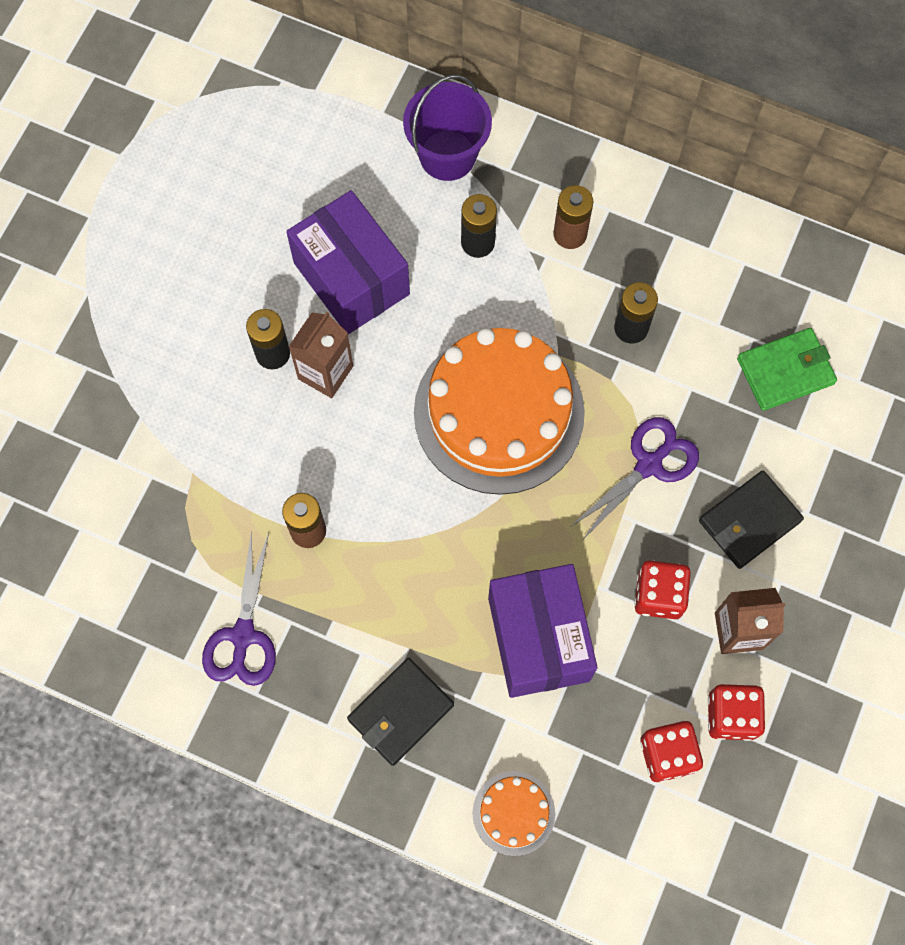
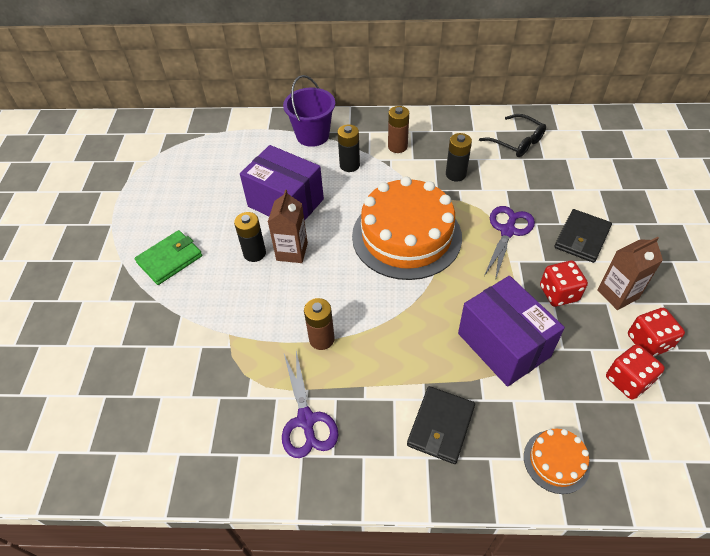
camera: 20 degrees left, 20 degrees down
(763, 301) = (516, 142): none -> black glasses
(785, 371) = (549, 166): green wallet -> green wallet (170, 259)

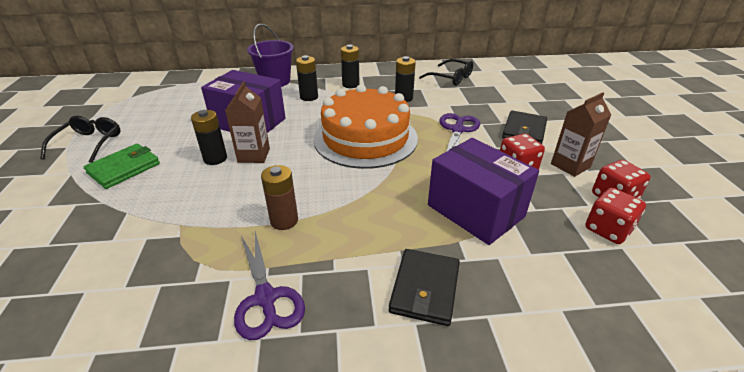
camera: 10 degrees left, 15 degrees down
(131, 222) = (89, 144): none -> black glasses
(397, 146) = (350, 84): brown battery -> black battery
(556, 461) = (563, 311): orange cake -> none

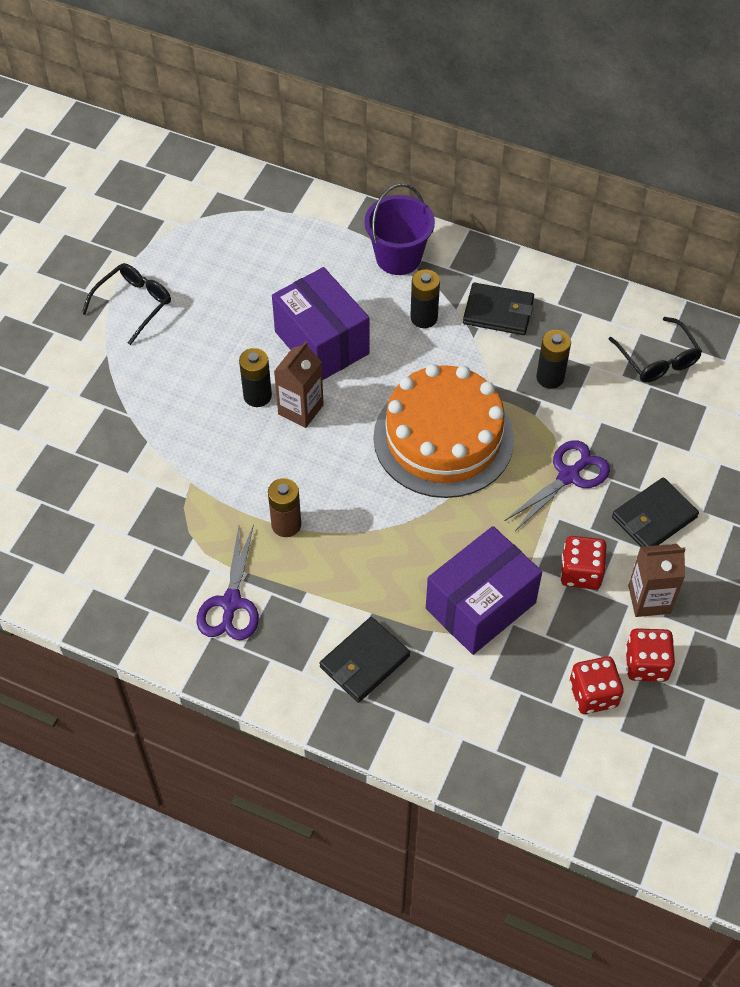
camera: 30 degrees right, 20 degrees up
(124, 168) = (160, 369): green wallet -> none
(350, 84) = (498, 312): black battery -> black wallet
(475, 211) = (480, 605): purple box -> purple box turned 60 degrees clockwise

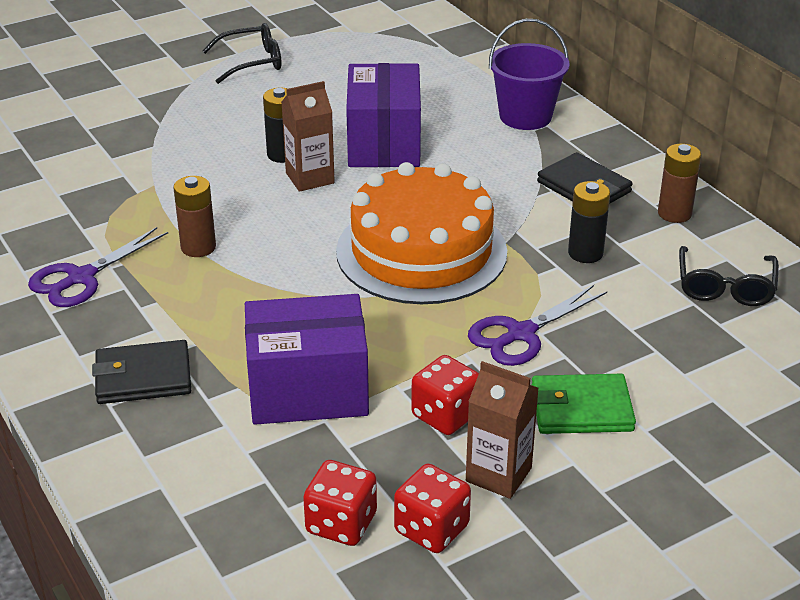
camera: 35 degrees right, 20 degrees down
(424, 318) = (502, 163): black battery -> none
(569, 476) = (521, 334): purple scissors -> purple scissors turned 150 degrees clockwise
(576, 306) = (674, 213): none -> brown battery
(654, 517) = (581, 409): black wallet -> green wallet

